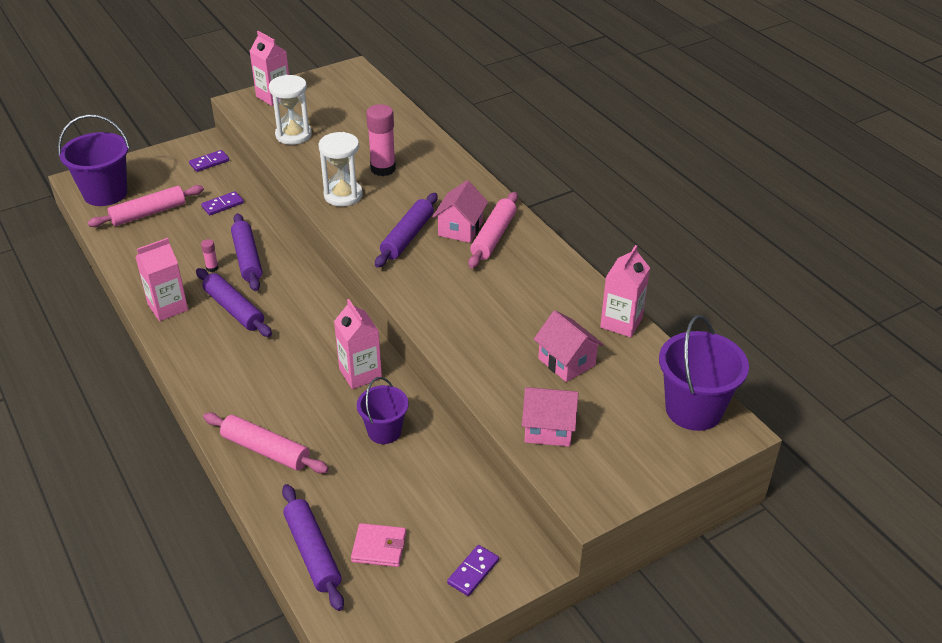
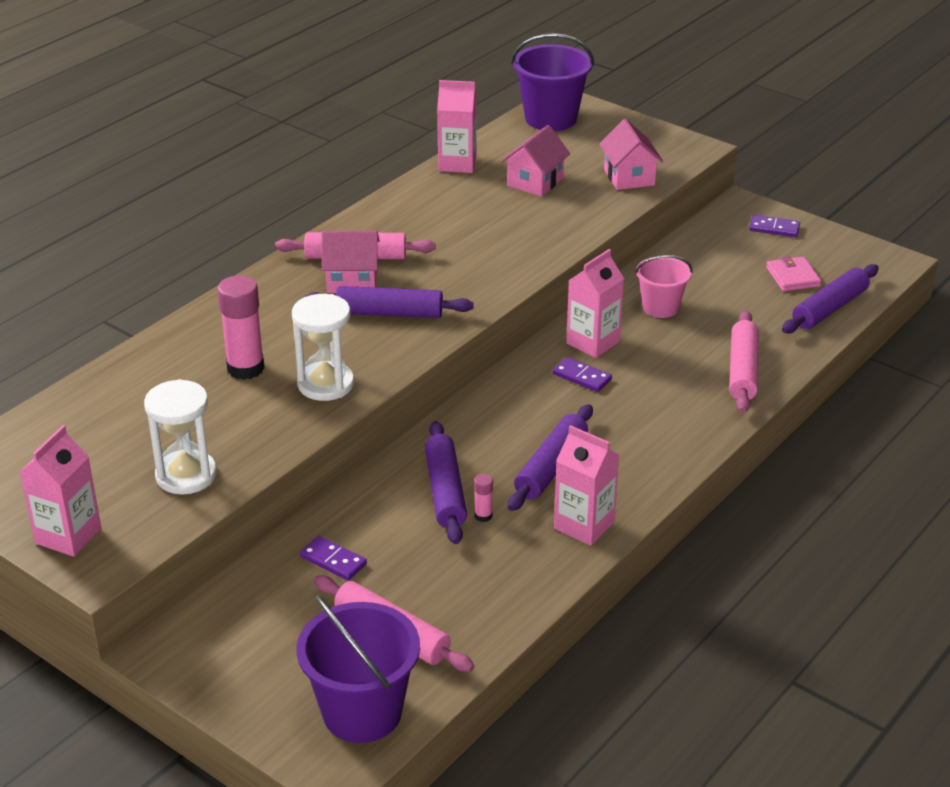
camera: 110 degrees left, 5 degrees down
(209, 162) = (221, 621): purple domino -> purple domino (582, 377)
(247, 258) = (445, 491): purple rolling pin -> purple rolling pin turned 60 degrees counterclockwise
(384, 431) = (660, 307): purple bucket -> pink bucket

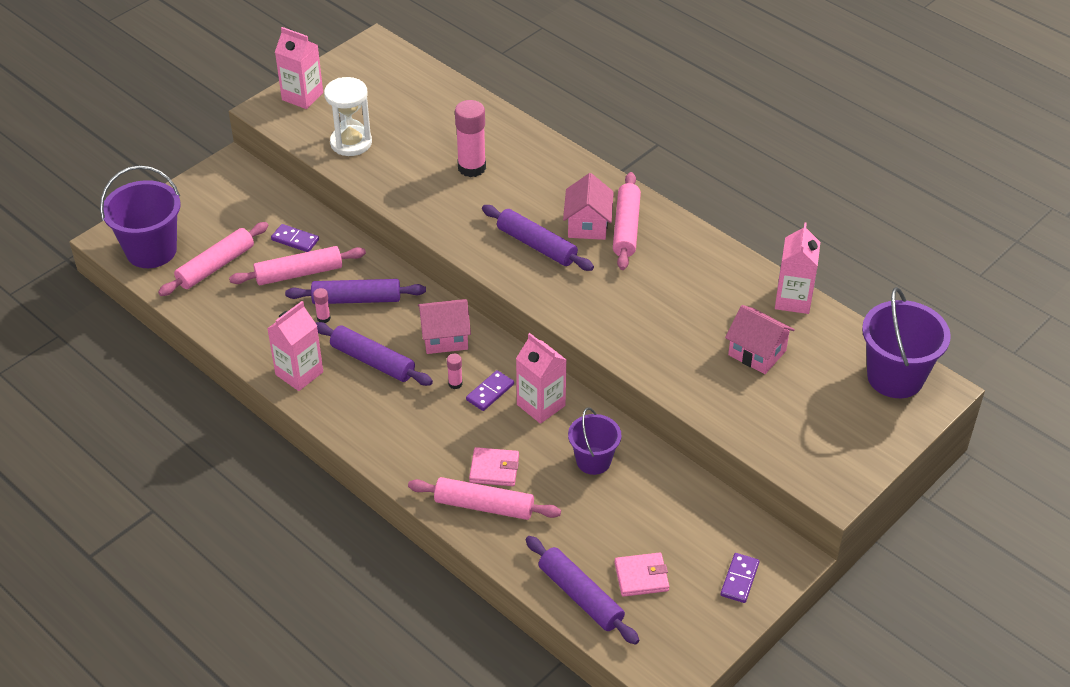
camera: 95 degrees right, 10 degrees up
(325, 384) = (444, 208): white hourglass -> none
(333, 561) = (295, 240): purple domino -> purple domino turned 75 degrees clockwise
(389, 313) = (536, 245): purple rolling pin -> purple rolling pin turned 60 degrees counterclockwise
(401, 548) = (299, 273): none -> pink rolling pin
(574, 402) = (455, 384): none -> pink glue stick
(629, 177) = (768, 426): pink house -> pink house (445, 338)
(660, 307) = (593, 461): pink bucket -> purple bucket
(691, 367) = (494, 469): none -> pink wallet

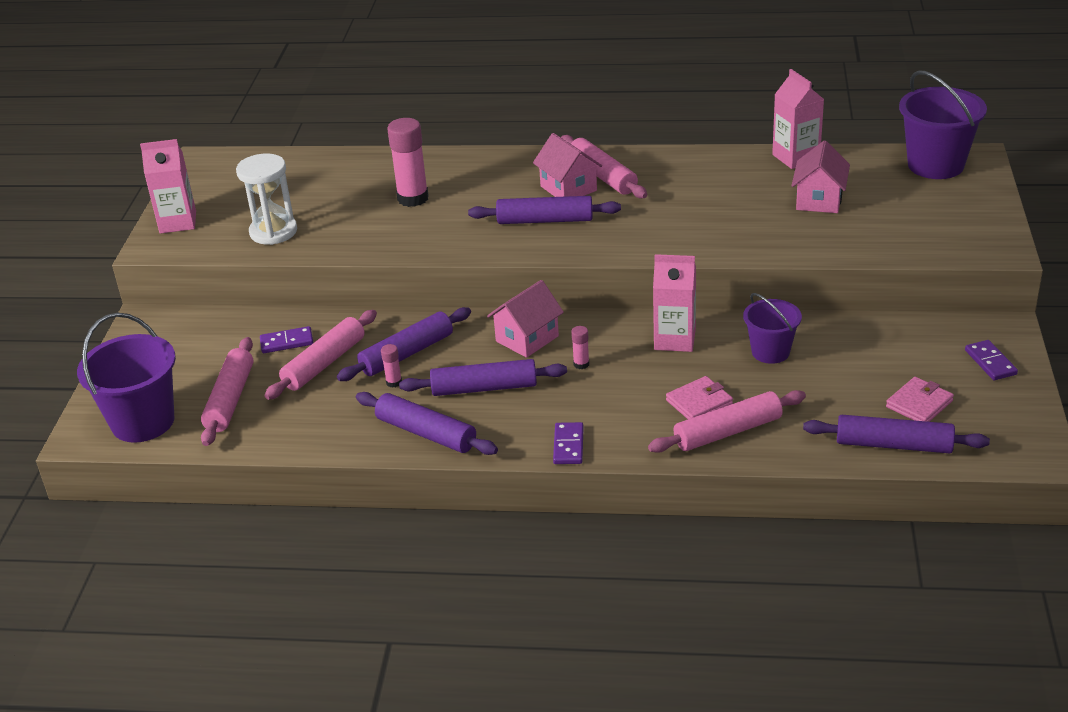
camera: 35 degrees left, 10 degrees down
(299, 373) = (426, 433): pink carton -> purple rolling pin
(490, 392) = (619, 354): purple domino -> purple domino (568, 445)
(757, 353) = (819, 200): pink house -> pink house turned 75 degrees counterclockwise

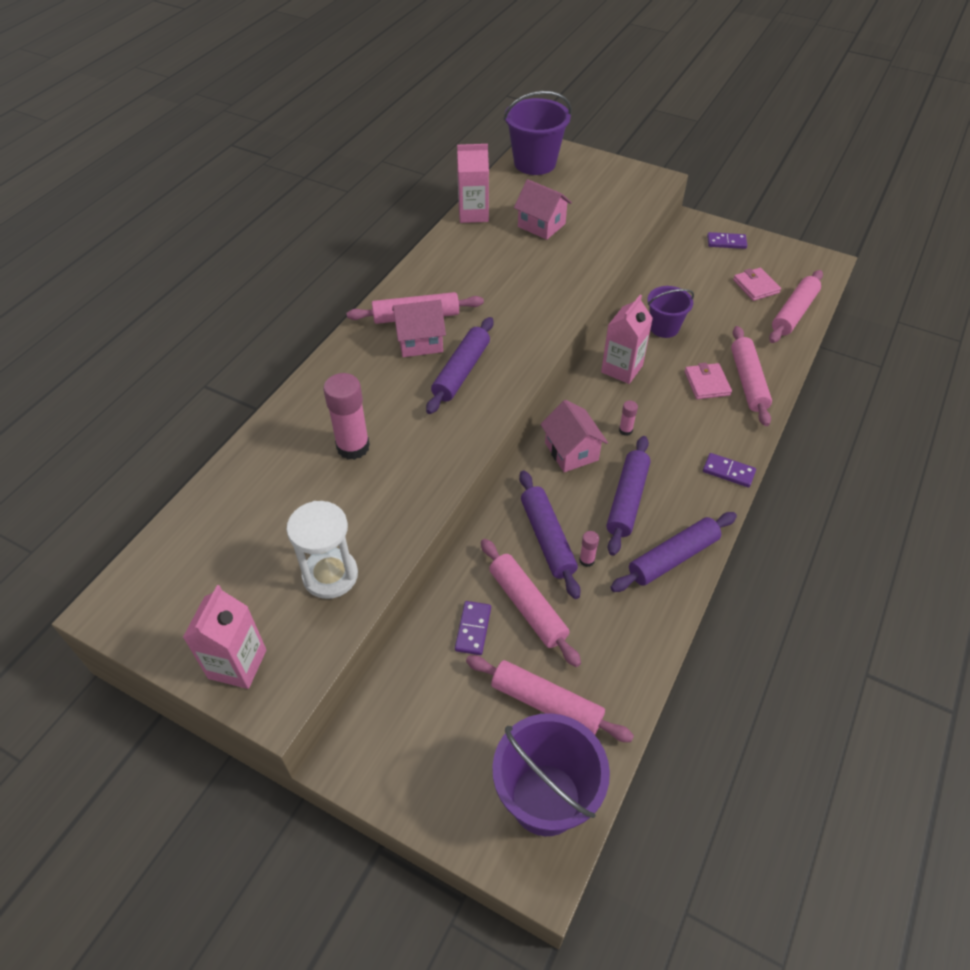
camera: 70 degrees left, 15 degrees up
(893, 445) = (793, 313): purple rolling pin -> pink rolling pin

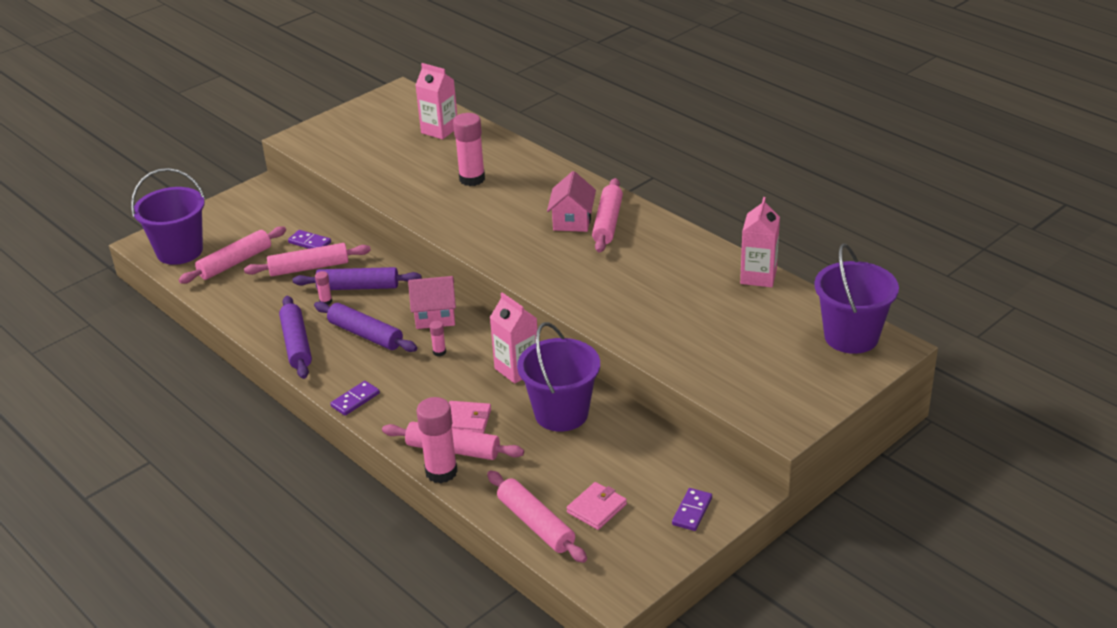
camera: 110 degrees right, 15 degrees down
(237, 664) = (328, 129): pink carton -> pink carton (439, 130)
(330, 575) = (366, 162): white hourglass -> none
(461, 371) = (523, 236): purple rolling pin -> none
(541, 225) = (720, 318): pink house -> none
(664, 328) = (561, 413): purple bucket -> purple bucket, size x1.62
(756, 286) = (596, 508): pink wallet -> pink wallet turned 45 degrees counterclockwise
(778, 381) = (441, 472): none -> pink glue stick

